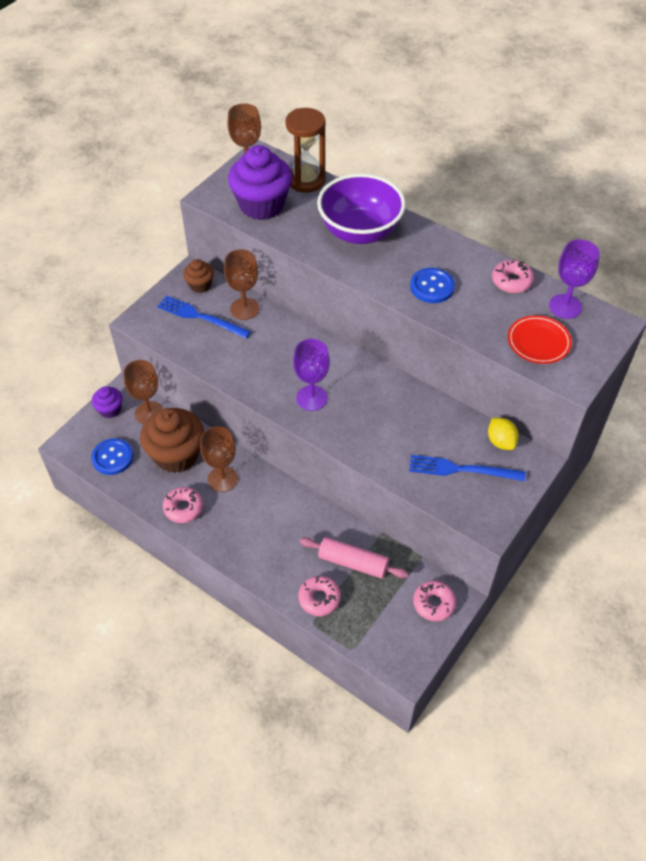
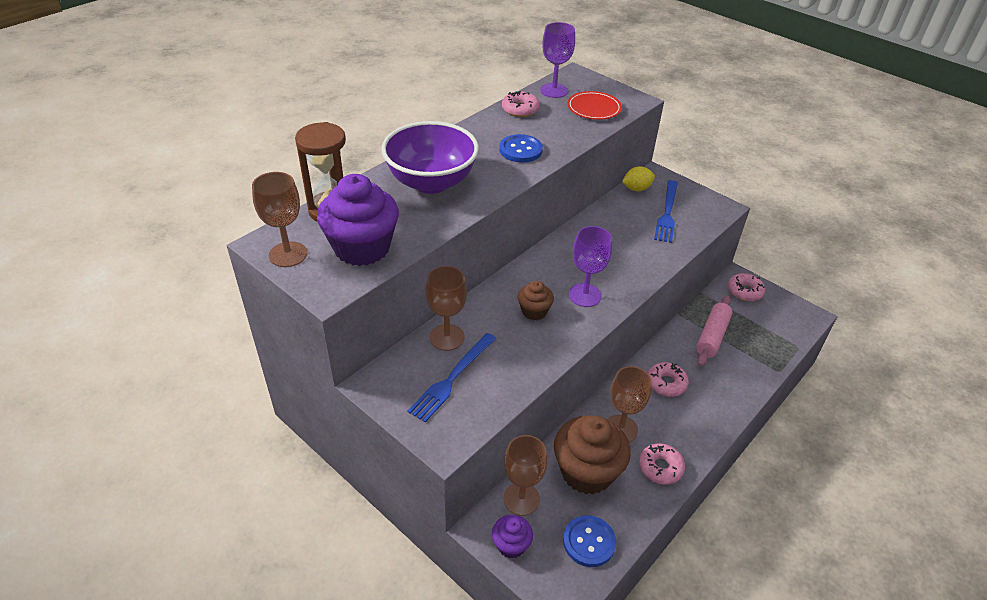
camera: 85 degrees left, 10 degrees down
(200, 285) = (396, 376): brown cupcake -> brown cupcake (534, 311)
(319, 598) = (753, 363): pink donut -> pink donut (666, 383)

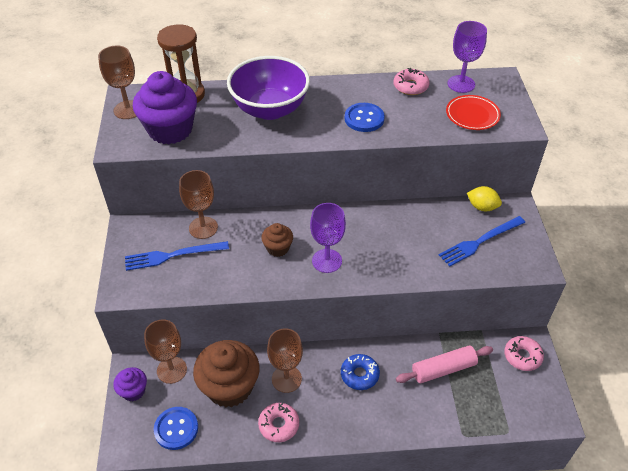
camera: 45 degrees right, 5 degrees up
(666, 383) = (359, 375): pink donut -> blue donut

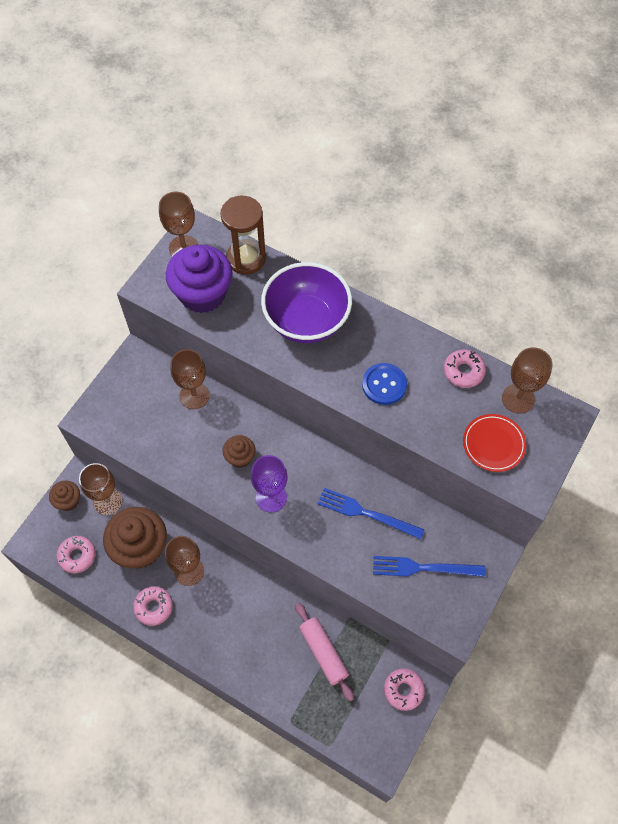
camera: 35 degrees right, 15 degrees up
(133, 391) = (68, 501): purple cupcake -> brown cupcake
(173, 255) = (150, 409): blue fork -> blue fork (366, 513)
(176, 429) = (77, 556): blue button -> pink donut
(359, 375) = (250, 608): blue donut -> none
(443, 369) = (323, 652): pink rolling pin -> pink rolling pin turned 45 degrees clockwise
(461, 84) = (518, 398): purple goblet -> brown goblet
(482, 207) = (460, 533): yellow lemon -> none

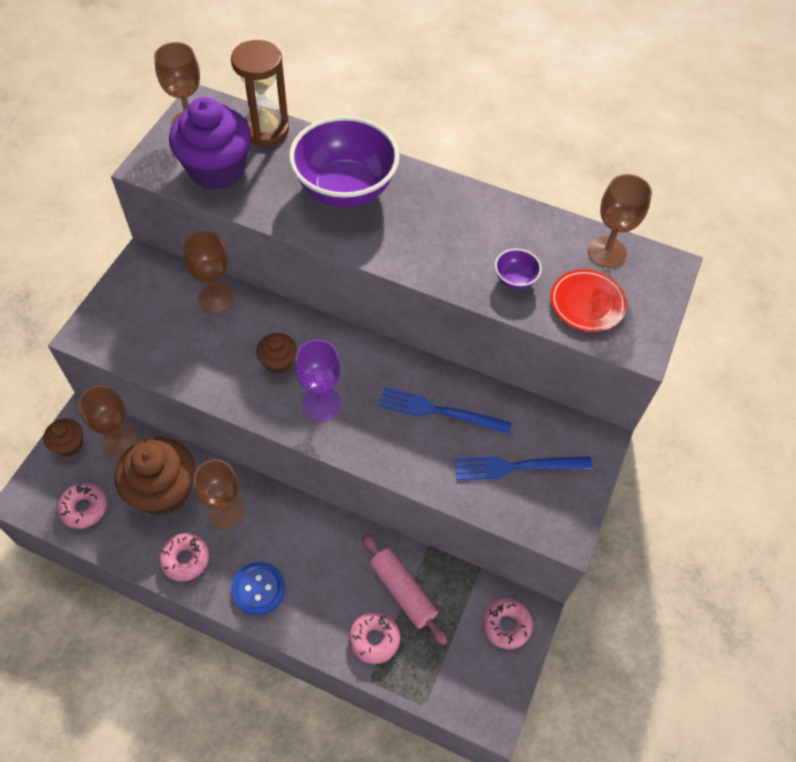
camera: 10 degrees left, 5 degrees down
(384, 385) = (447, 249): blue button -> blue button (258, 589)
(437, 417) = (515, 279): none -> purple bowl
(463, 371) = (538, 228): pink donut -> pink donut (374, 639)

